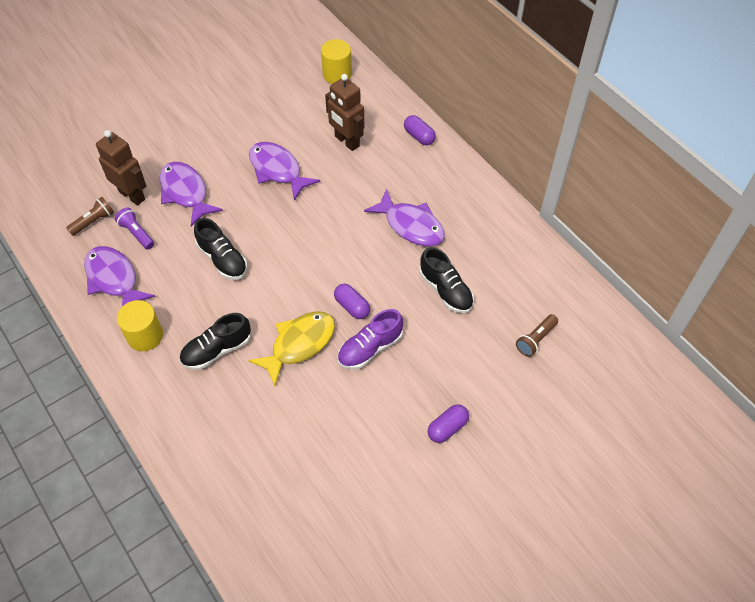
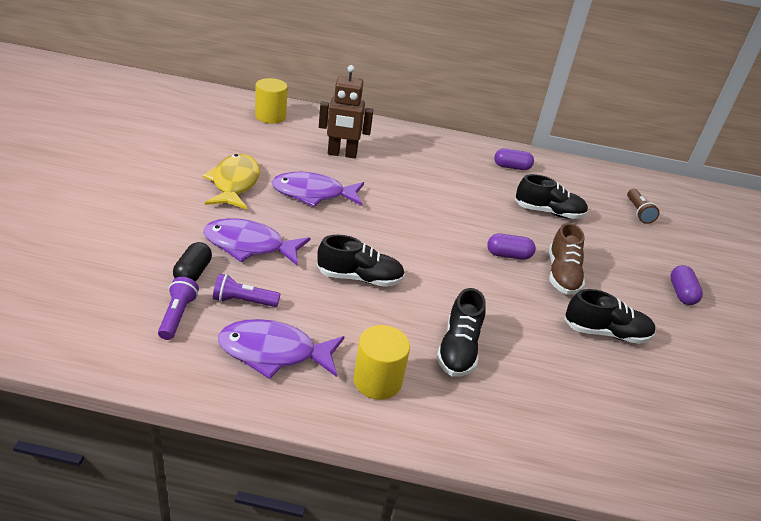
camera: 50 degrees left, 20 degrees down
(93, 221) = (177, 315): brown flashlight -> purple flashlight
(132, 195) = (193, 273): brown robot -> black capsule
(299, 344) = (513, 303): yellow fish -> yellow fish (234, 183)
(332, 411) = (605, 333): none -> black shoe
(370, 348) = (562, 275): purple shoe -> brown shoe
(411, 225) = (467, 185): purple fish -> none
(419, 136) = (390, 132): purple capsule -> purple capsule (511, 167)

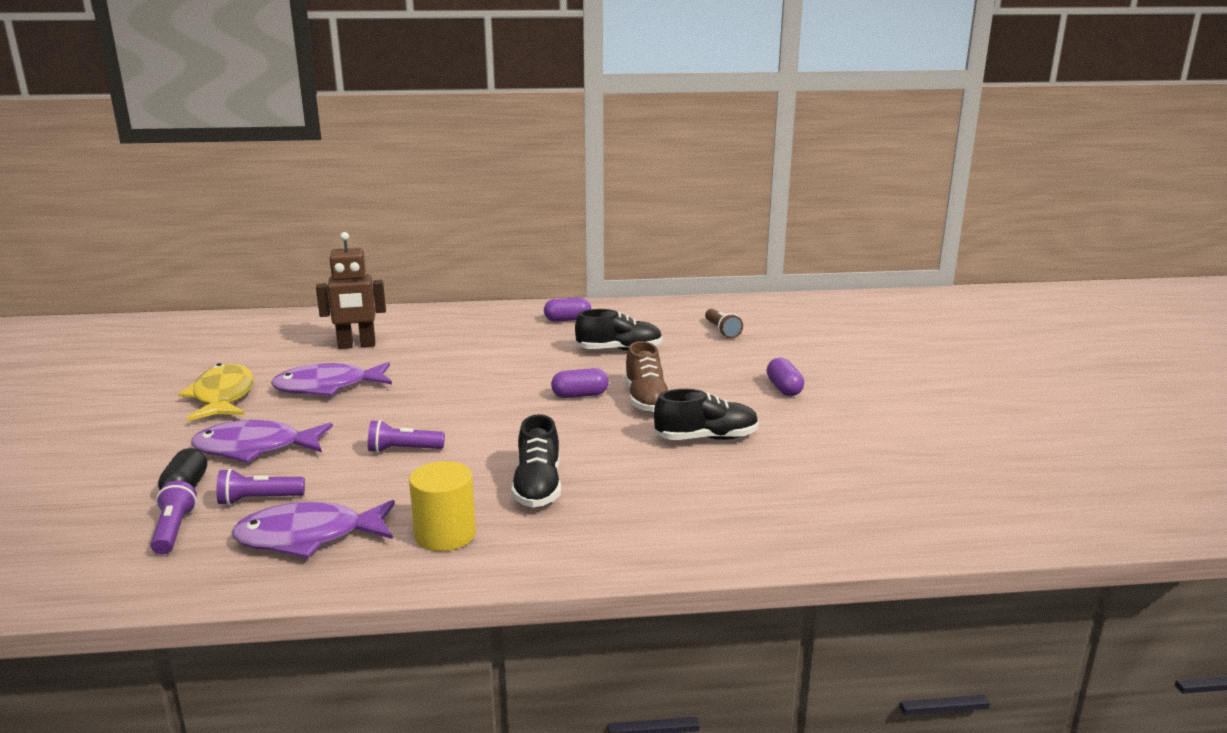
camera: 10 degrees left, 15 degrees down
(270, 116) = (257, 328): yellow cylinder -> none
(360, 278) = (403, 450): black shoe -> purple flashlight

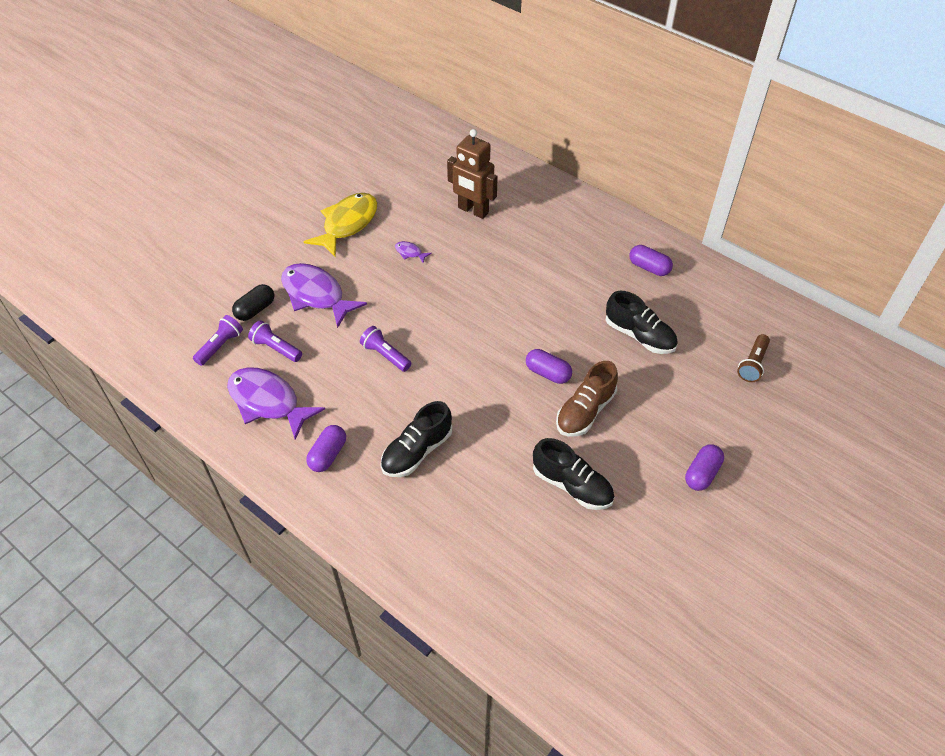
camera: 45 degrees right, 30 degrees up
(328, 387) = (410, 252): purple fish -> purple fish, size x0.41
(445, 534) = (328, 455): yellow cylinder -> purple capsule

